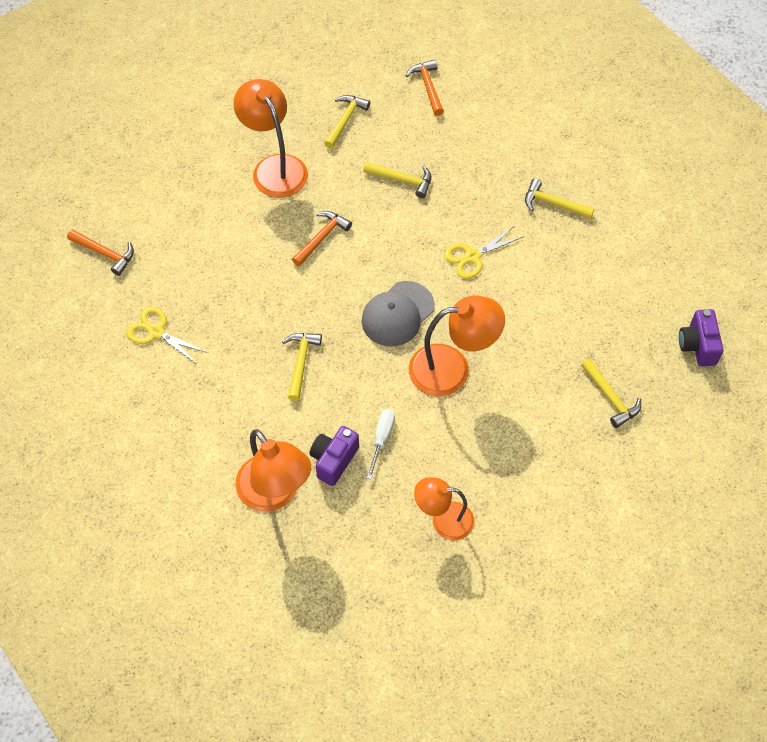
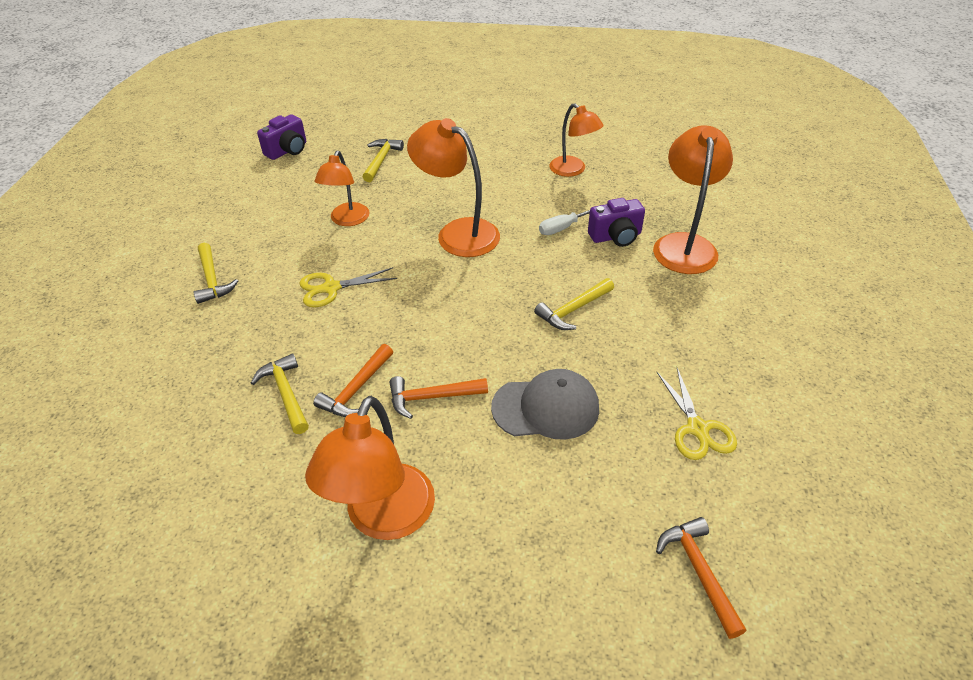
camera: 135 degrees left, 15 degrees down
(345, 120) = (236, 512): yellow hammer -> none
(397, 314) = (449, 290): grey cap -> grey cap (546, 408)
(428, 87) = (105, 476): orange hammer -> orange hammer (356, 390)
(473, 256) = (331, 288): yellow scissors -> yellow scissors turned 150 degrees clockwise
(544, 316) = (347, 220): none -> orange lamp

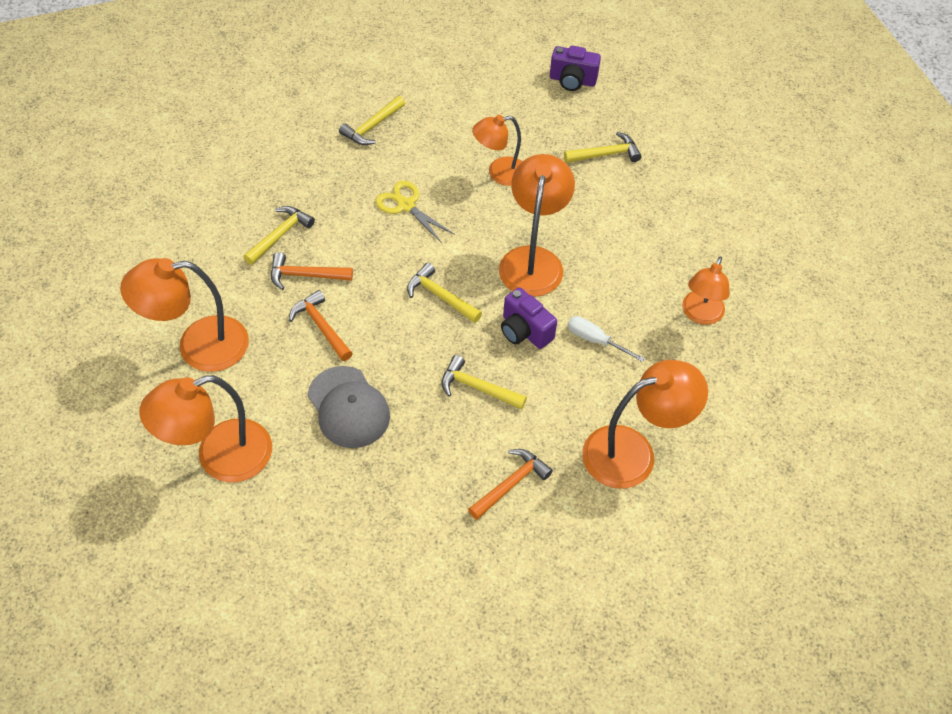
camera: 60 degrees right, 10 degrees up
(455, 300) = (440, 296): none -> yellow hammer
(553, 545) = (219, 457): none -> orange lamp
(616, 237) = (608, 388): purple camera -> purple camera (524, 331)
(697, 428) = (379, 525): yellow scissors -> none
(699, 571) = (235, 559): orange hammer -> orange hammer (511, 484)

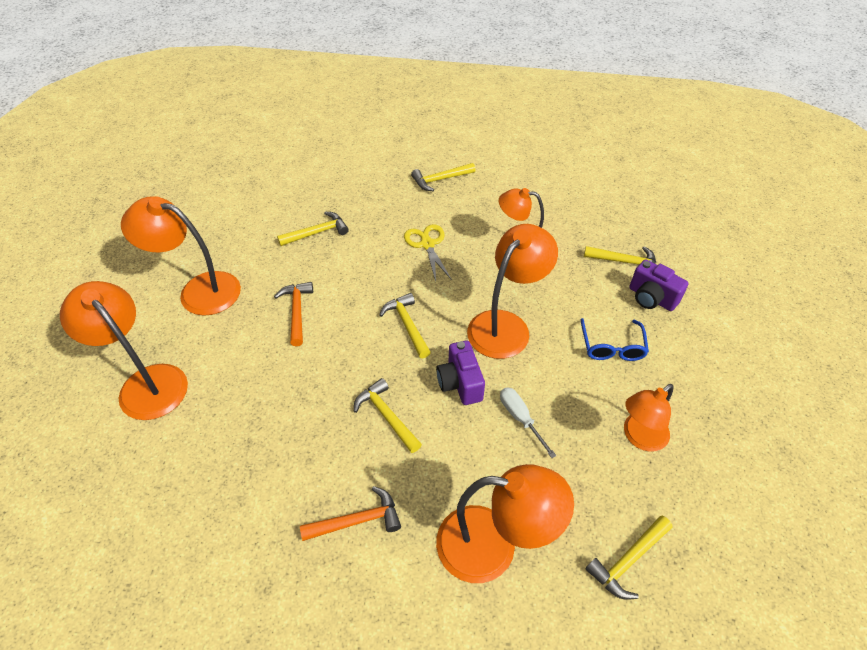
camera: 30 degrees right, 5 degrees down
(219, 457) = (146, 382): orange lamp -> orange lamp turned 45 degrees clockwise
(305, 275) = (313, 268): orange hammer -> none
(348, 407) = (270, 386): grey cap -> none
(572, 80) = (627, 196): purple camera -> purple camera (651, 298)
(637, 243) = (612, 347): none -> blue glasses
(739, 416) = (628, 561): none -> yellow hammer

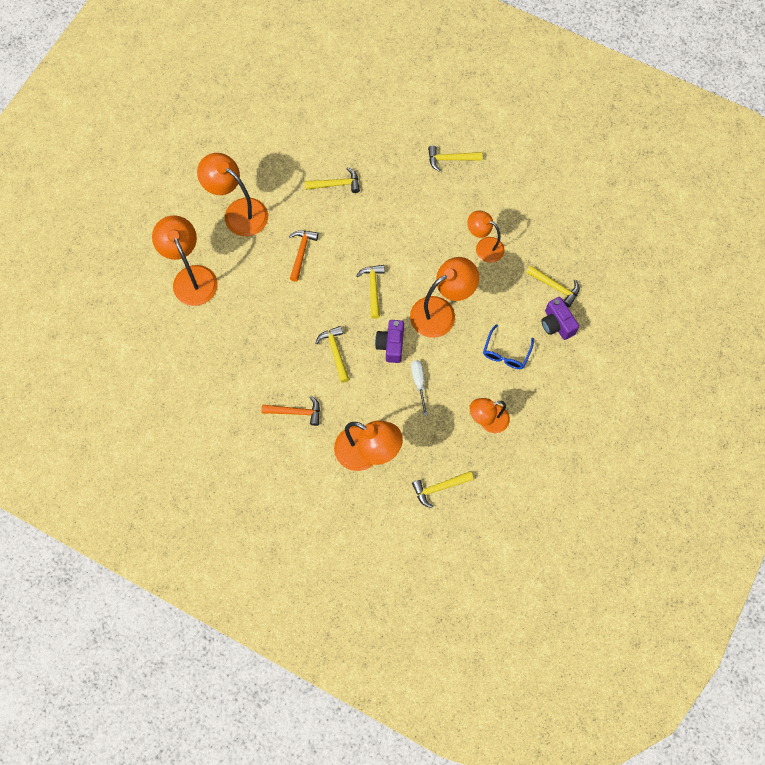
camera: 20 degrees right, 20 degrees up
(427, 244) = (414, 222): yellow scissors -> none

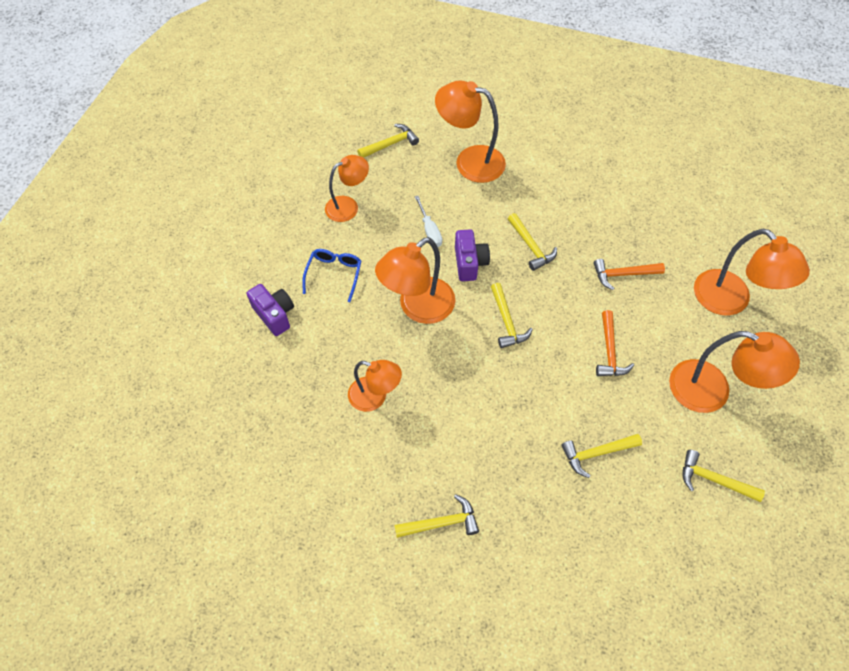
camera: 170 degrees right, 10 degrees down
(296, 412) = (554, 185): orange hammer -> orange hammer (623, 274)
(555, 287) = (277, 359): yellow hammer -> yellow hammer (713, 479)

